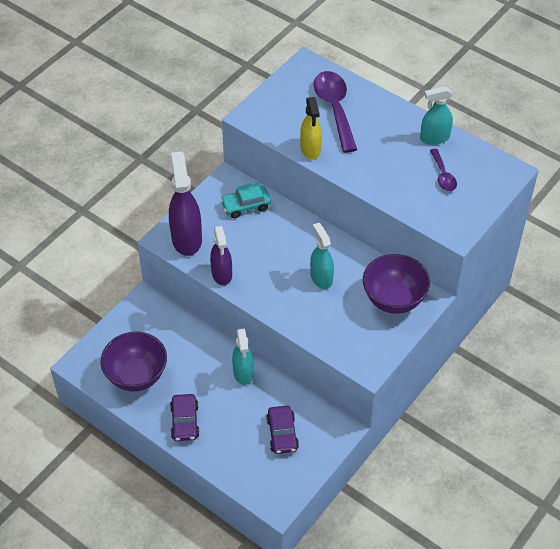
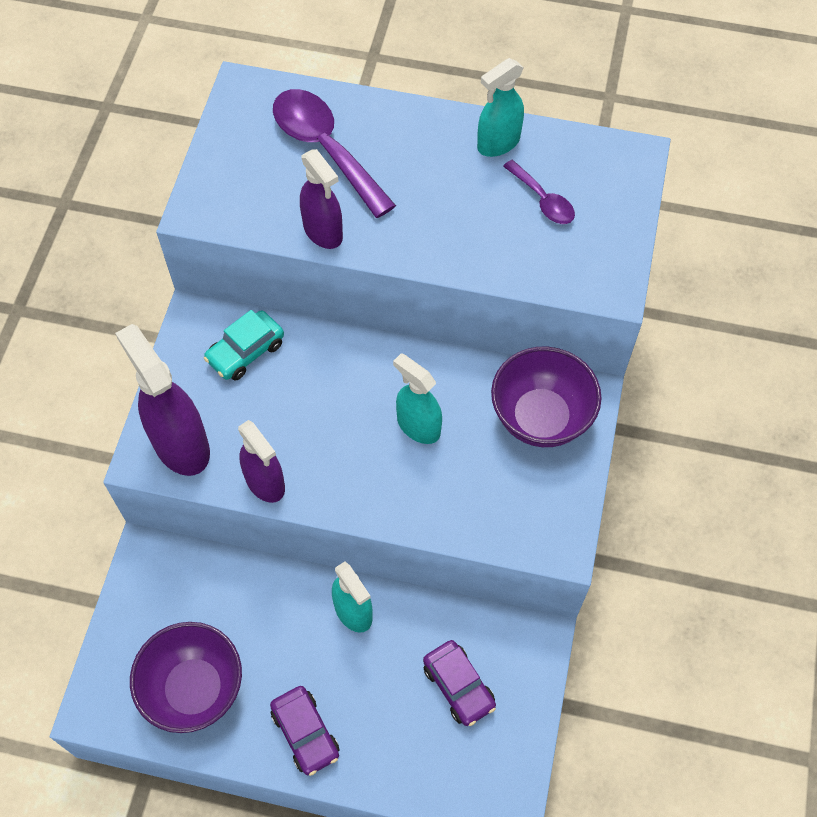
camera: 25 degrees left, 10 degrees up
(310, 149) = (323, 232): yellow spray bottle -> purple spray bottle

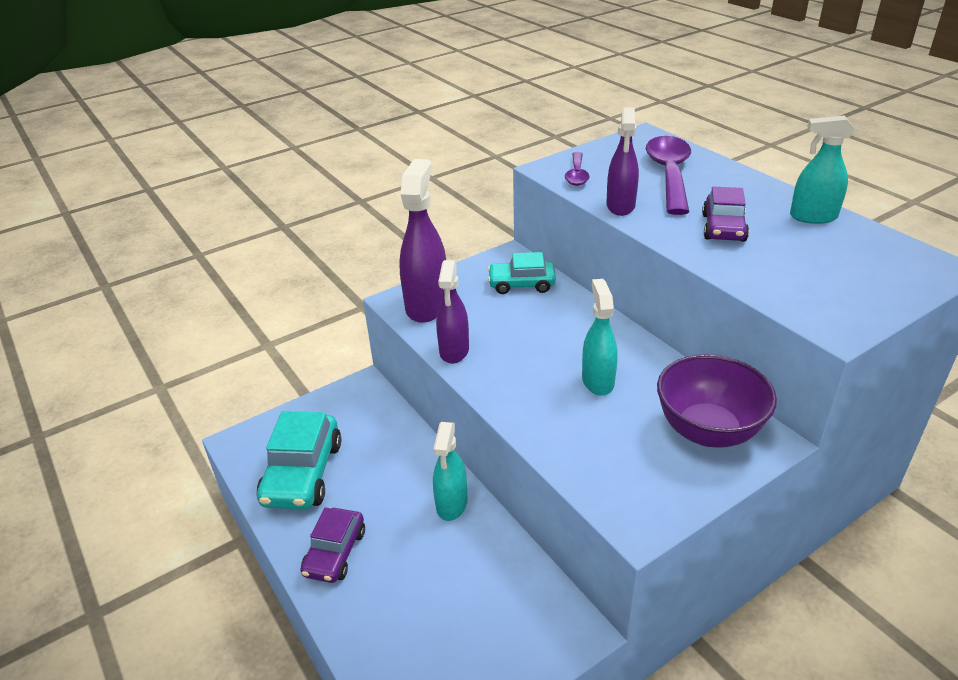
camera: 45 degrees right, 25 degrees down
(194, 689) = (303, 473): purple bowl -> turquoise car
(458, 686) = (474, 611): purple car -> purple car (723, 228)
(542, 200) = (821, 257): purple spoon -> purple spoon (576, 175)

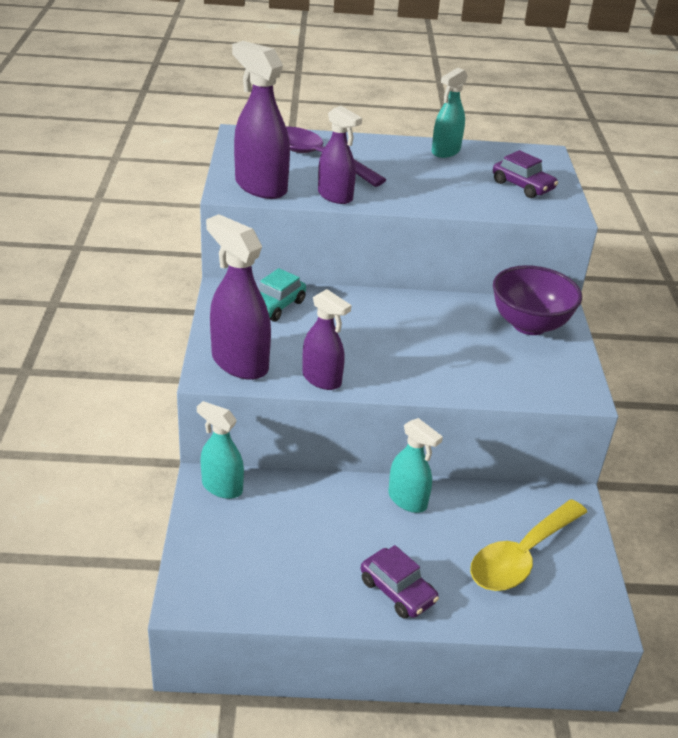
camera: 60 degrees left, 0 degrees up
(303, 473) = (281, 572): turquoise car -> none
(453, 622) = (521, 556): none -> yellow spoon
(576, 175) = (260, 187): purple spoon -> purple spray bottle
(597, 381) = (435, 336): turquoise spray bottle -> turquoise spray bottle (222, 487)
(723, 228) = (418, 181): purple car -> purple car (522, 186)

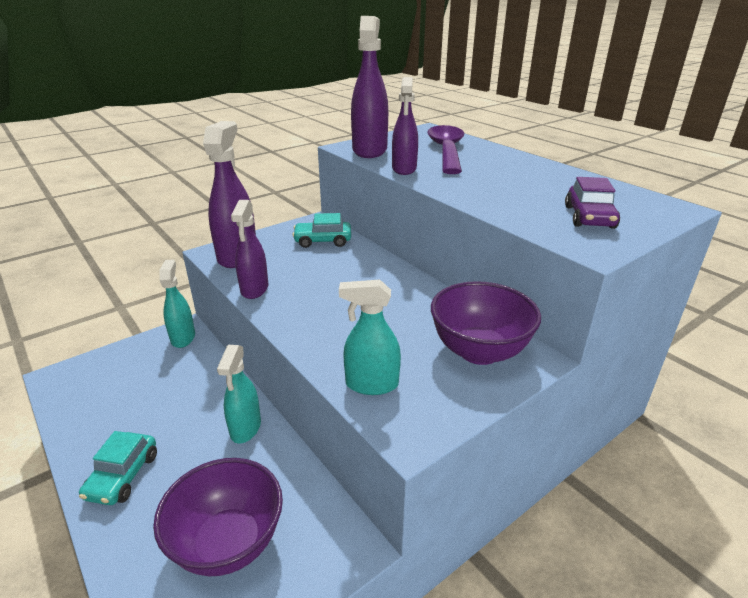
camera: 55 degrees right, 5 degrees down
(397, 591) = (123, 476): purple car -> turquoise car
(445, 151) = (565, 176): turquoise spray bottle -> turquoise spray bottle (371, 384)
(521, 556) = (228, 543): yellow spoon -> purple bowl

